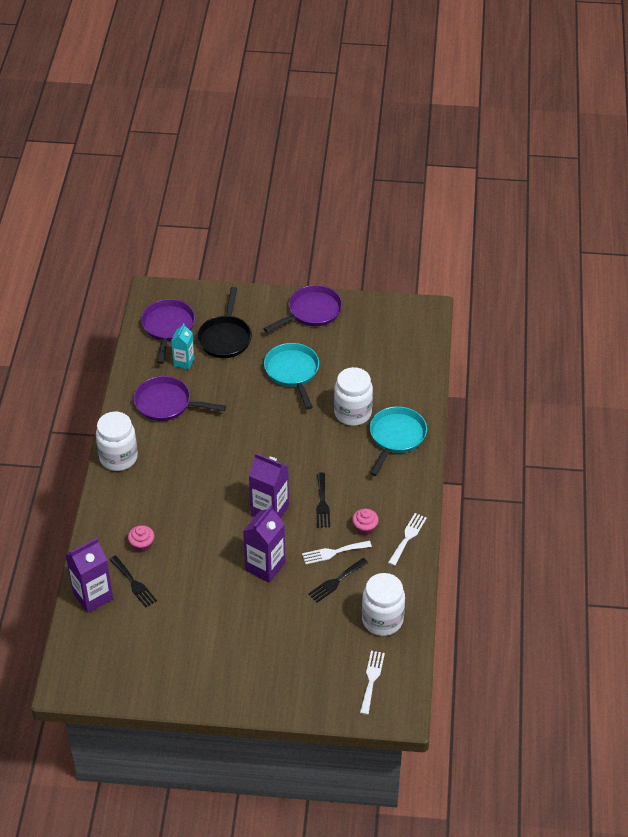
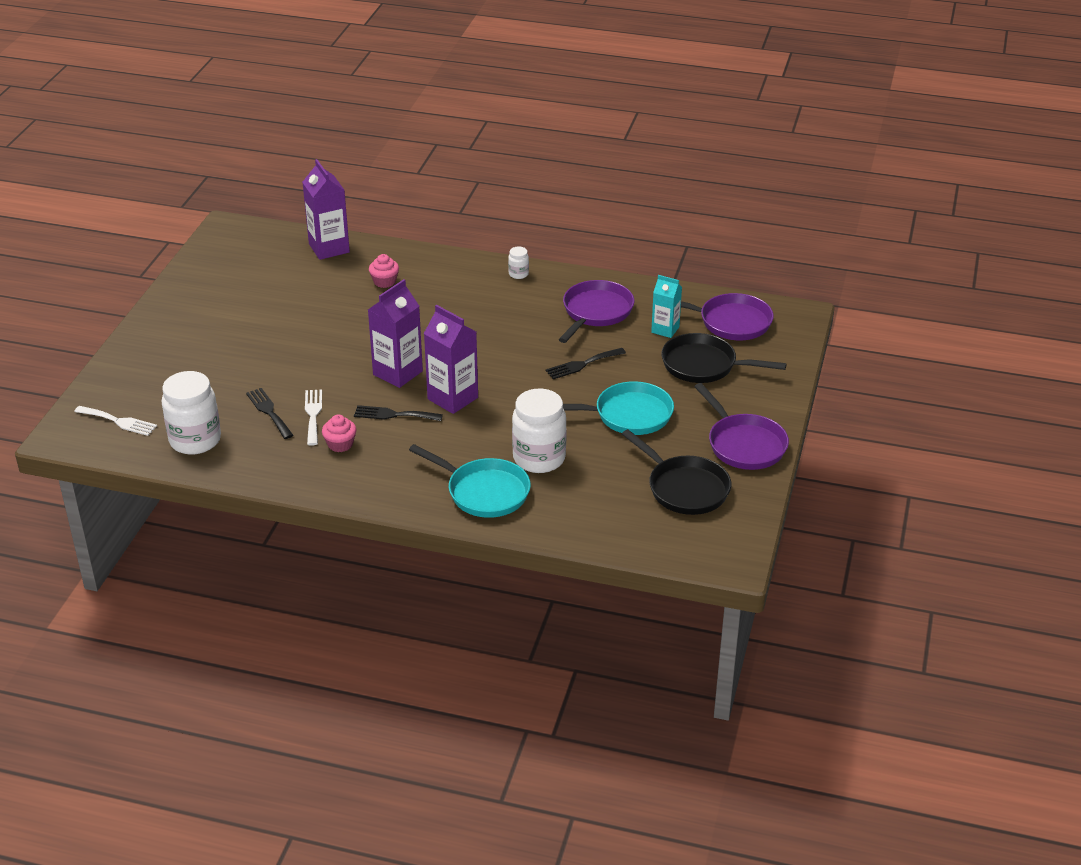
camera: 100 degrees right, 10 degrees down
(118, 458) = (518, 274): white jar -> white jar, size x0.44
(133, 583) = (334, 273): black fork -> black fork (582, 364)
(265, 566) = (315, 362): purple carton -> purple carton (452, 398)
(365, 337) = (684, 488): none -> black pan
(408, 537) = (309, 478): white fork -> none

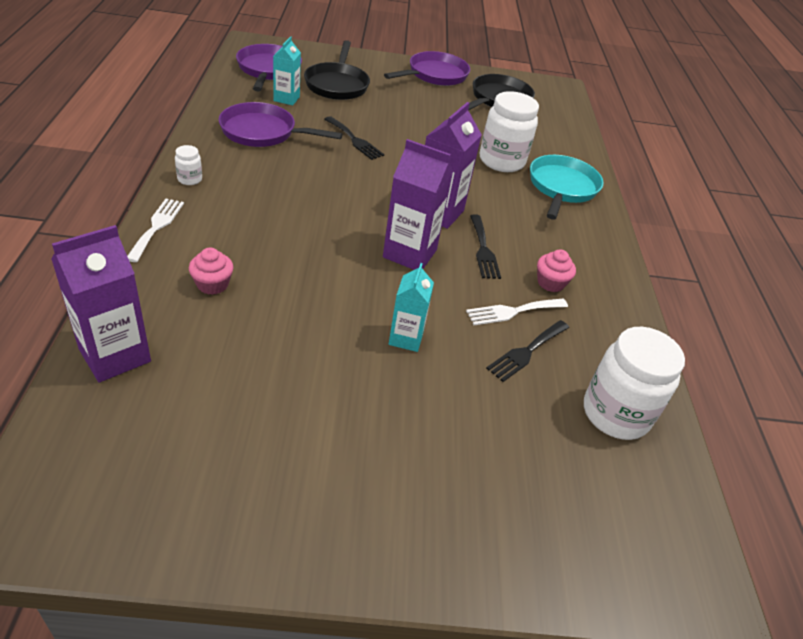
camera: 110 degrees left, 5 degrees up
(118, 421) = (630, 519): white fork -> white fork (157, 227)
(303, 357) = (406, 338): none -> turquoise carton
(628, 415) = (421, 119): turquoise pan -> none

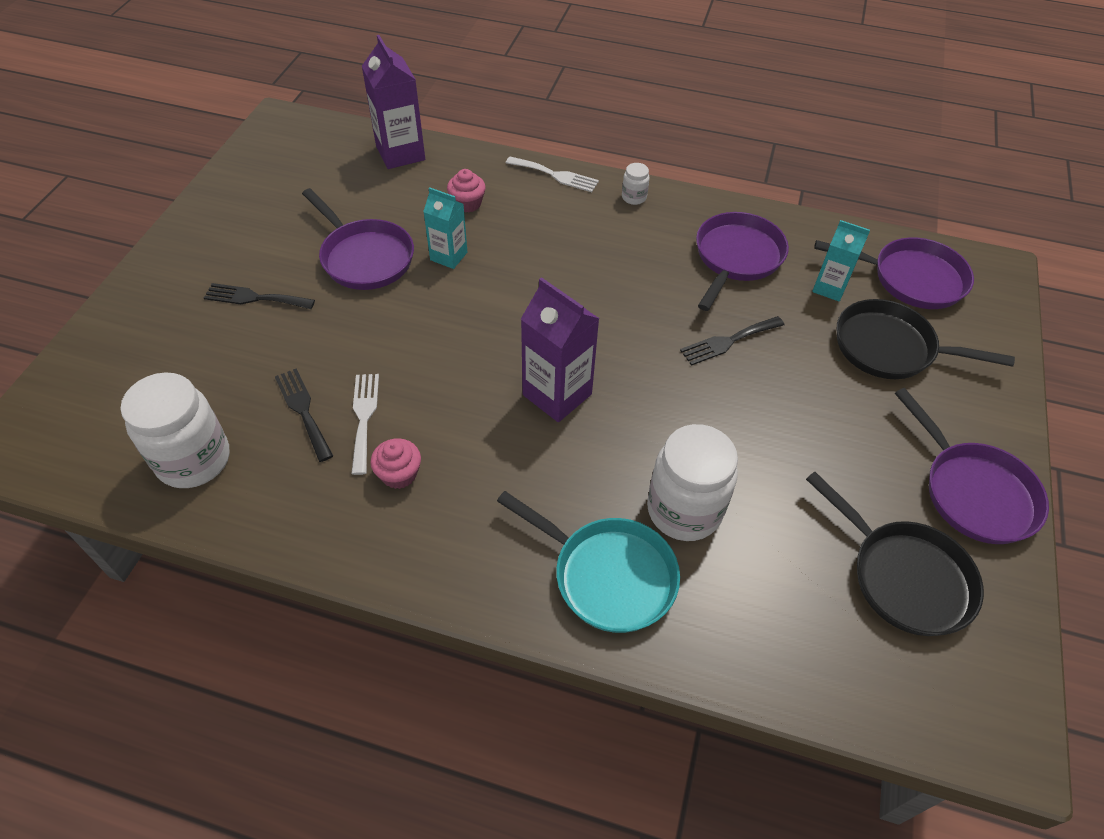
camera: 110 degrees right, 10 degrees up
(318, 351) = (364, 257): none -> purple pan
(406, 338) = (358, 318): turquoise carton -> turquoise carton (448, 256)
(410, 253) = (482, 348): purple carton -> none
(483, 250) = (476, 421): black fork -> black fork (254, 298)

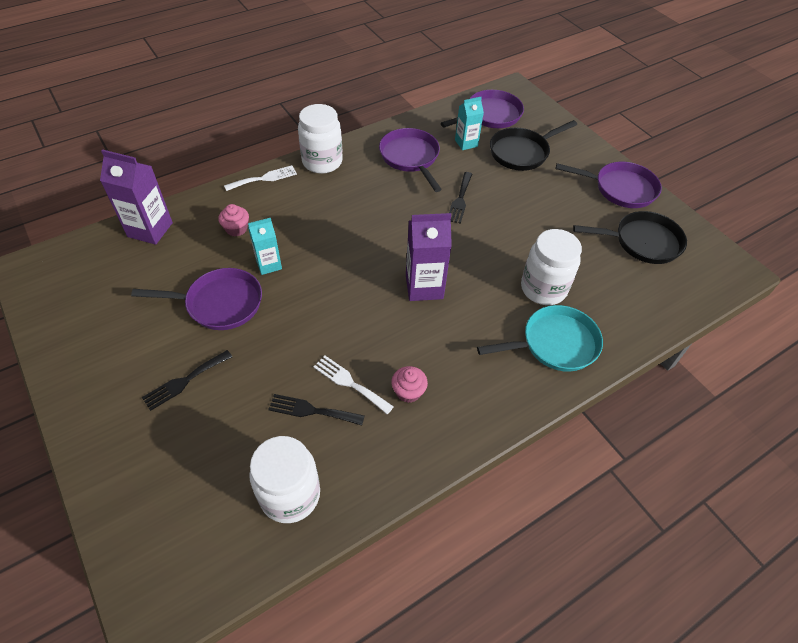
camera: 50 degrees left, 0 degrees up
(634, 197) = (322, 162): white jar -> white jar, size x2.26

